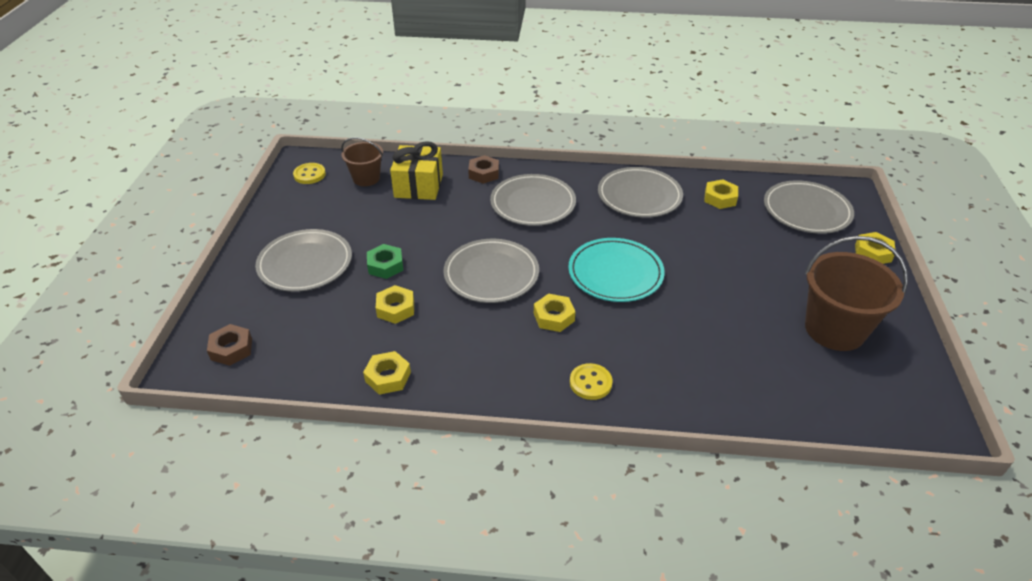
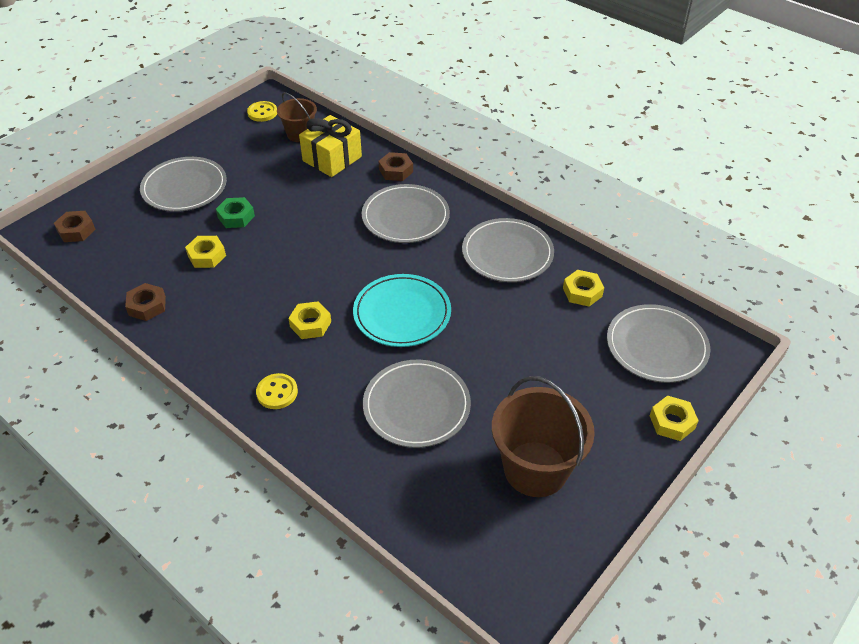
camera: 35 degrees right, 5 degrees up
(388, 377) = (147, 306): yellow nut -> brown nut
(491, 274) = (304, 263): grey plate -> grey plate (416, 406)

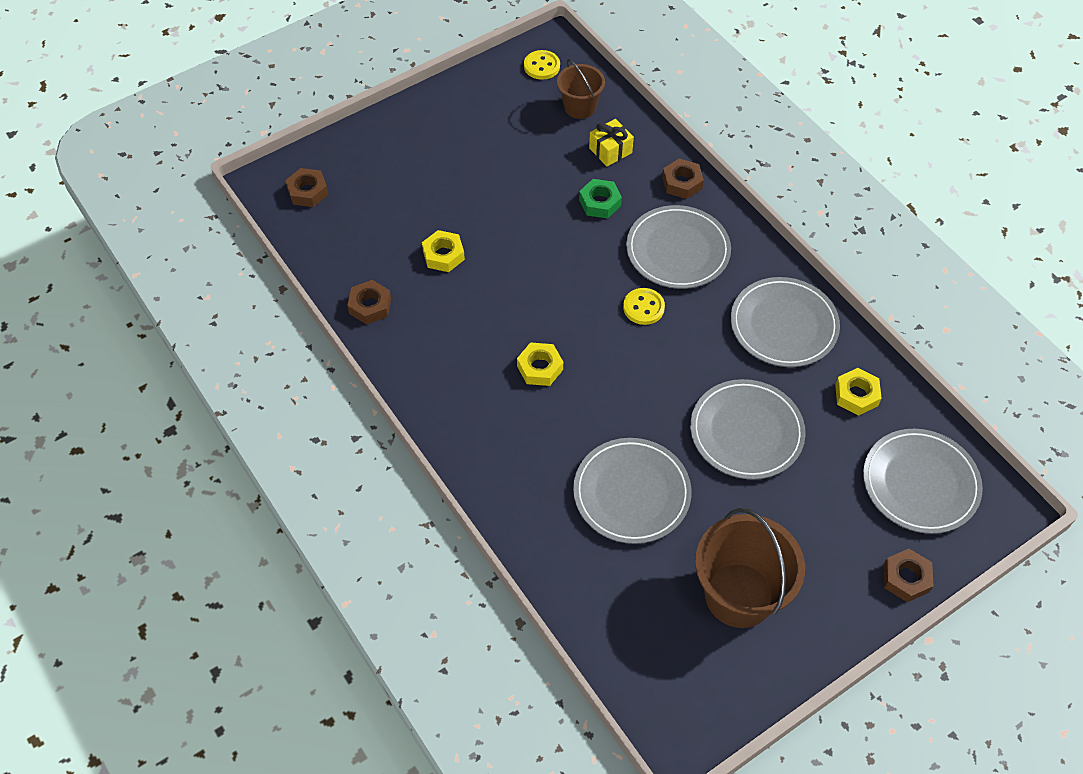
camera: 15 degrees right, 10 degrees up
(184, 188) = (434, 157): grey plate -> grey plate (746, 432)
(236, 217) = (485, 209): green nut -> green nut (600, 202)
(277, 392) = (488, 442): yellow button -> yellow button (643, 307)
(332, 159) = (610, 150): yellow gift -> yellow gift, size x0.61
(402, 313) = (643, 377): turquoise plate -> none
(672, 422) = (906, 578): yellow nut -> brown nut

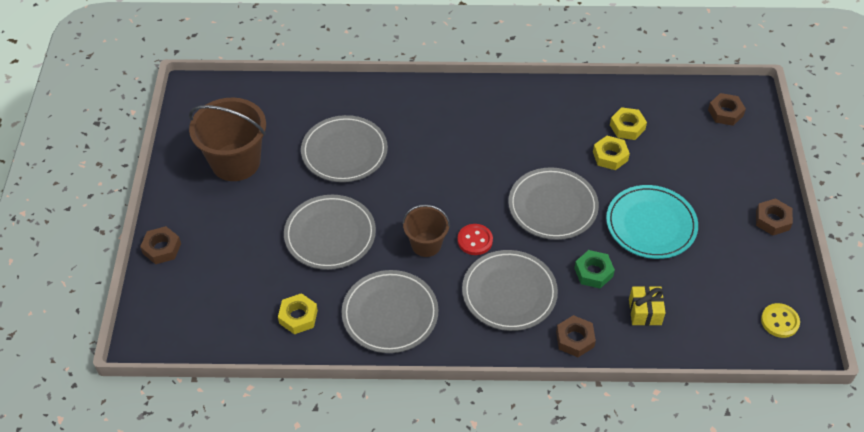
camera: 125 degrees right, 5 degrees down
(370, 306) = (593, 100): brown nut -> brown nut (772, 220)
(507, 187) = (651, 224): none -> turquoise plate
(540, 368) = (473, 157): yellow nut -> yellow nut (627, 127)
(580, 107) = (710, 320): brown bucket -> brown bucket (426, 244)
(643, 307) = (475, 240): yellow button -> red button
(920, 483) = (206, 304): grey plate -> grey plate (552, 206)

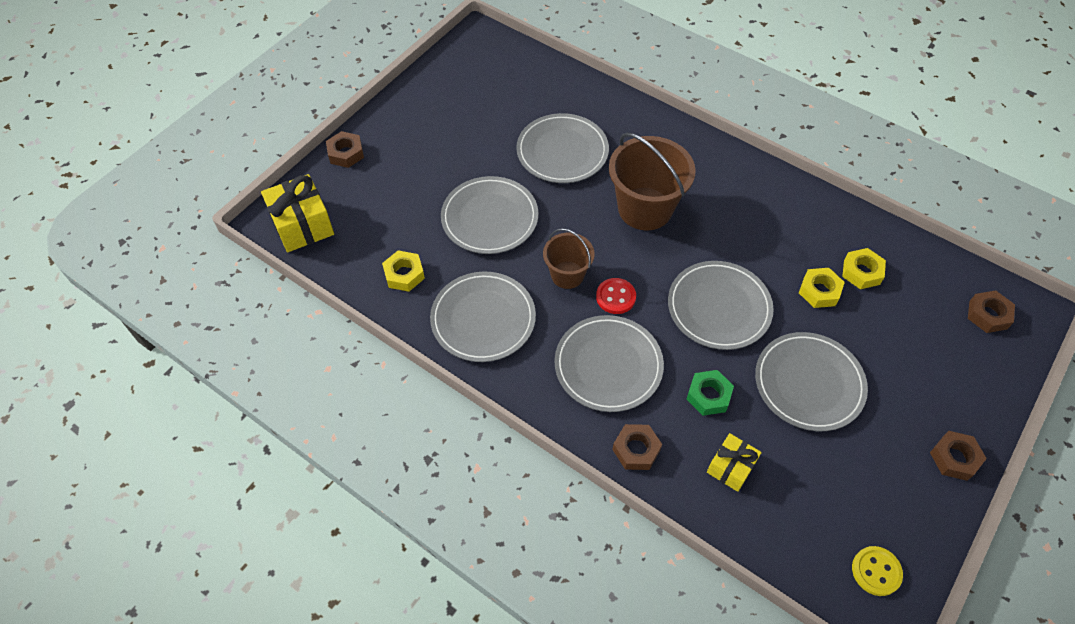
camera: 35 degrees right, 5 degrees up
(176, 327) = (302, 225): none -> yellow gift
(235, 162) = (463, 112): brown bucket -> brown bucket (645, 209)
(651, 224) = (809, 383): turquoise plate -> grey plate

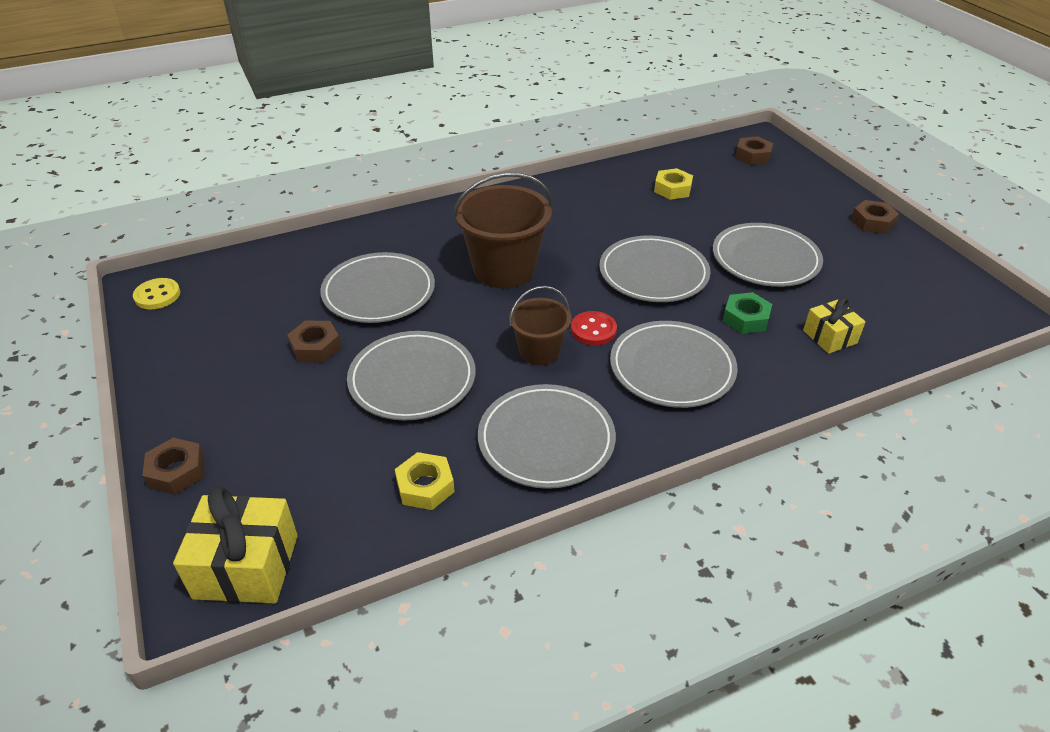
camera: 60 degrees left, 15 degrees down
(636, 449) = (781, 389): brown nut -> brown nut (315, 347)
(819, 291) = (676, 216): yellow nut -> none
(876, 571) = (962, 301): yellow button -> yellow button (157, 295)

